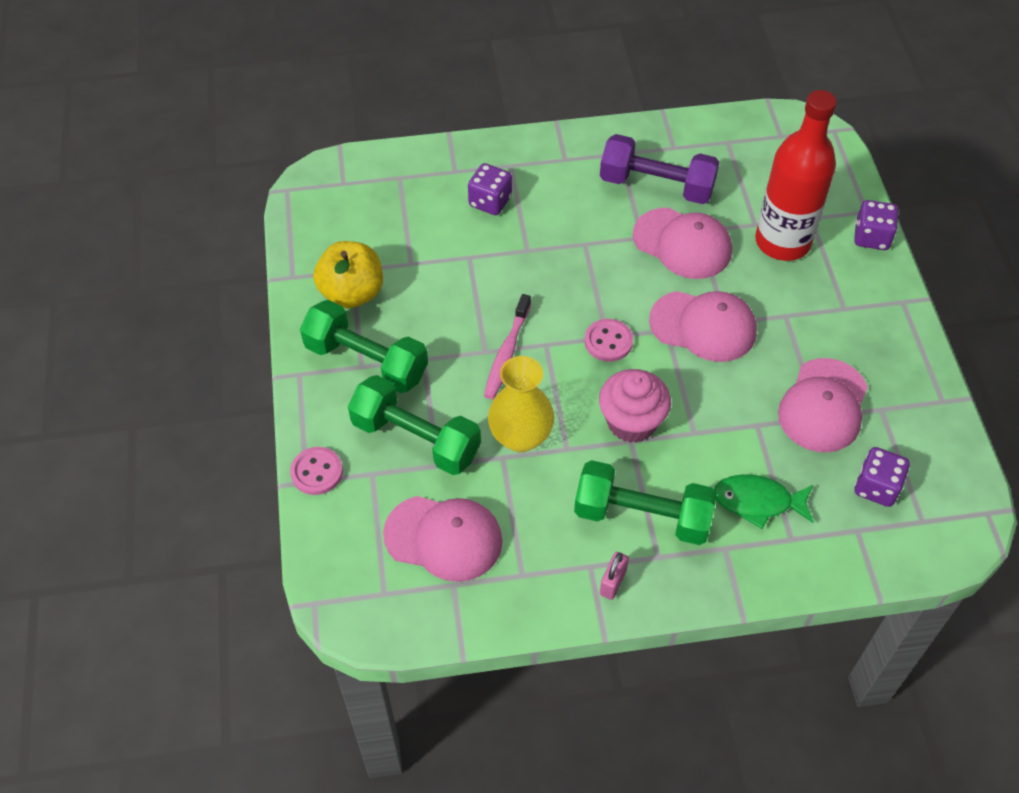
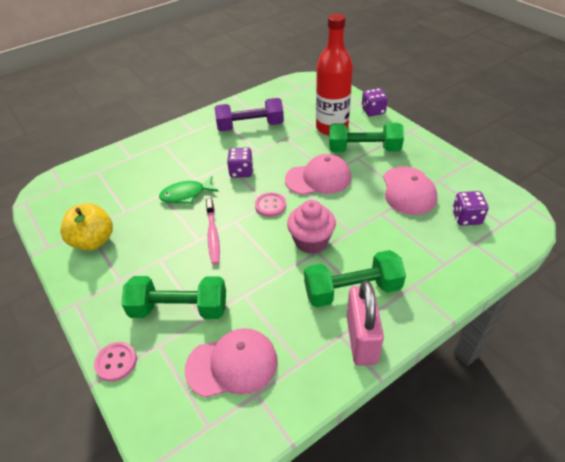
camera: 25 degrees left, 10 degrees down
(366, 361) = (121, 276): green dumbbell -> green dumbbell (364, 149)
(490, 201) = (160, 164): purple dice -> purple dice (241, 172)
(520, 436) = (248, 277): yellow vase -> none
(613, 582) = (361, 339): pink padlock -> pink padlock, size x2.15
(682, 244) = (281, 146): pink cap -> none
(758, 502) = (411, 252): green fish -> green fish (186, 194)

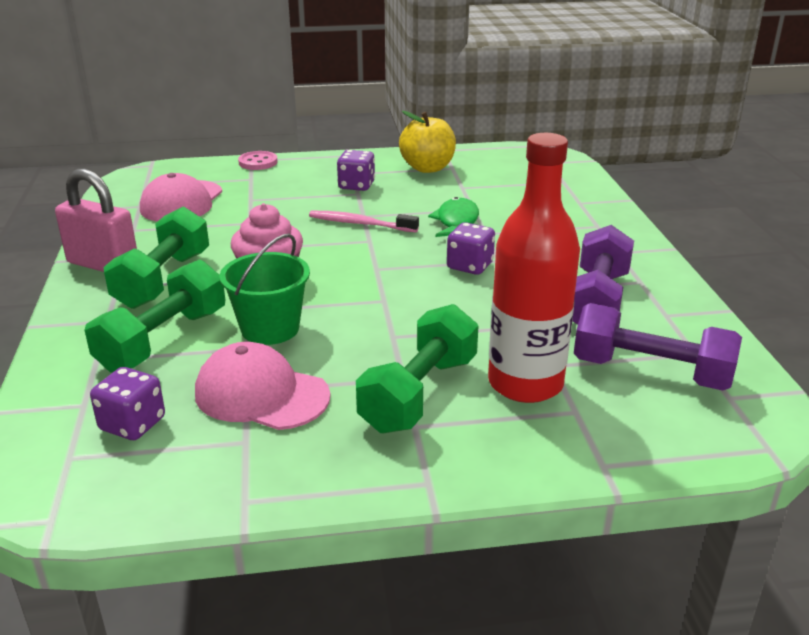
camera: 115 degrees right, 15 degrees down
(179, 309) = (277, 191): green dumbbell -> green dumbbell (163, 340)
(270, 206) = (369, 269): pink button -> none
(297, 103) = (651, 372): none -> purple dumbbell
(318, 178) = (387, 321): pink cap -> none
(359, 214) = (270, 329): none -> green bucket
(373, 111) = (550, 464): purple dice -> purple dice (356, 185)

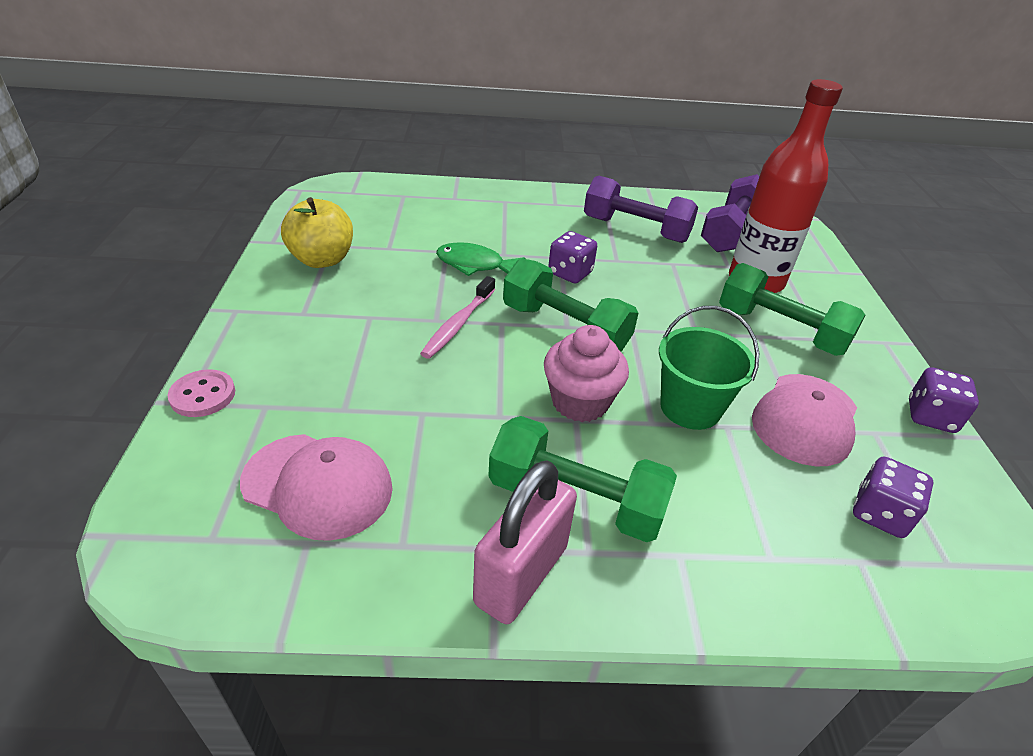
camera: 85 degrees left, 10 degrees up
(163, 340) = (722, 494): green dumbbell -> green dumbbell (565, 328)
(356, 185) = (346, 315): purple dice -> purple dice (930, 416)

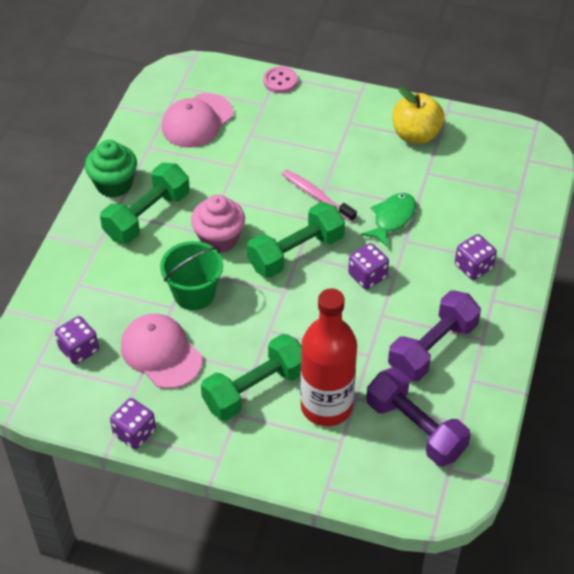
camera: 110 degrees right, 10 degrees up
(519, 214) = (473, 267): none -> purple dice
(521, 575) = (114, 184): pink padlock -> green cupcake

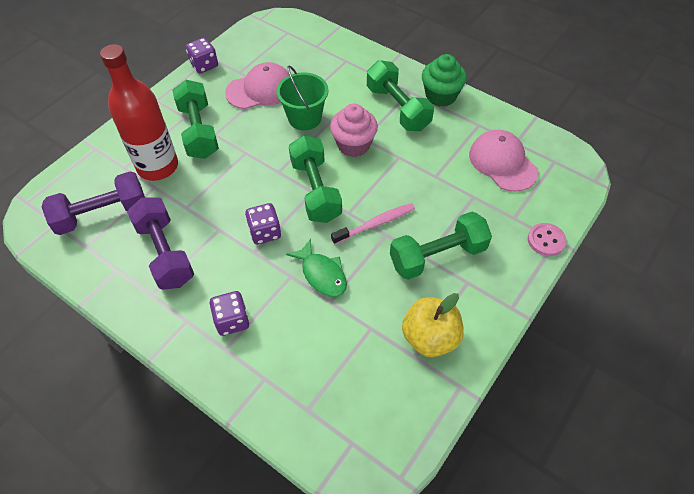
camera: 110 degrees right, 5 degrees up
(79, 350) = (287, 52): purple dice -> none
(332, 146) = (437, 256): none -> green dumbbell

